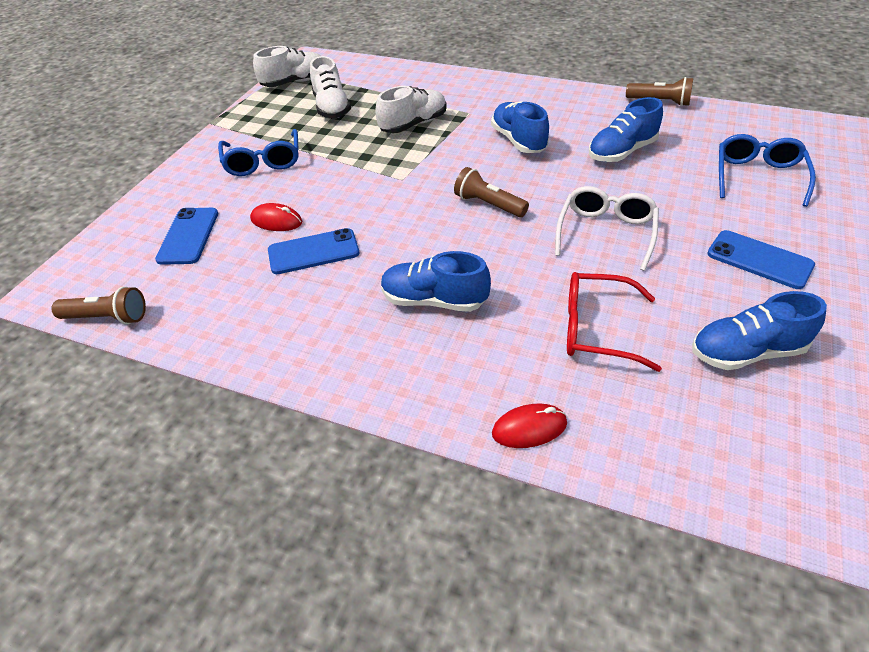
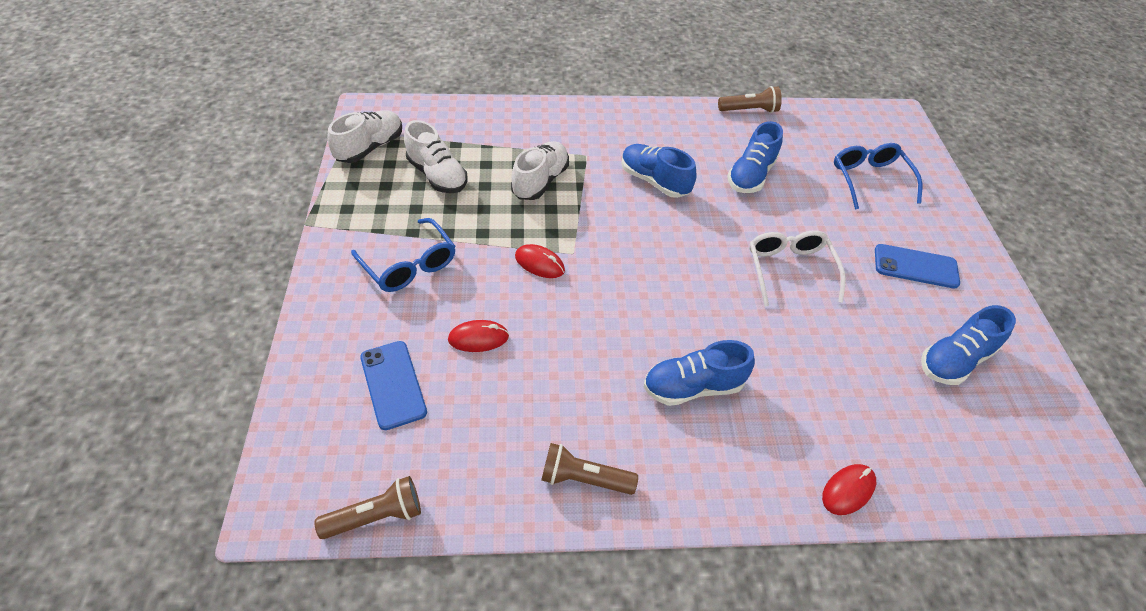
camera: 30 degrees left, 5 degrees up
(313, 252) = (543, 365): blue phone -> none
(367, 181) = (539, 263): none -> red mouse
(488, 204) = (673, 264): brown flashlight -> brown flashlight (584, 478)
(598, 329) = (841, 373): red glasses -> none

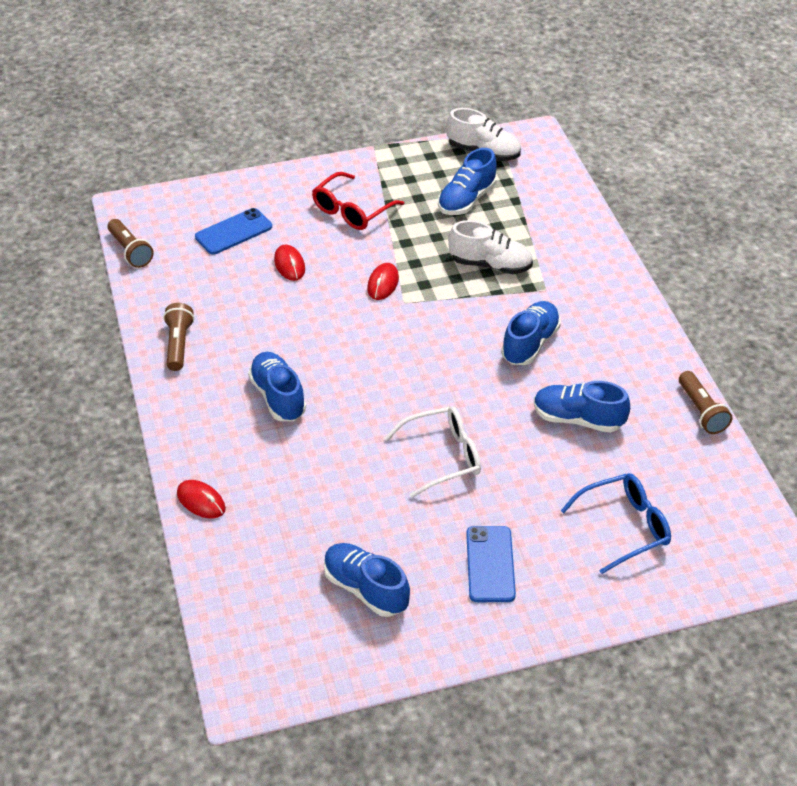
camera: 80 degrees right, 5 degrees down
(409, 264) = (352, 210): blue glasses -> red glasses
(437, 175) = (466, 200): white shoe -> blue shoe

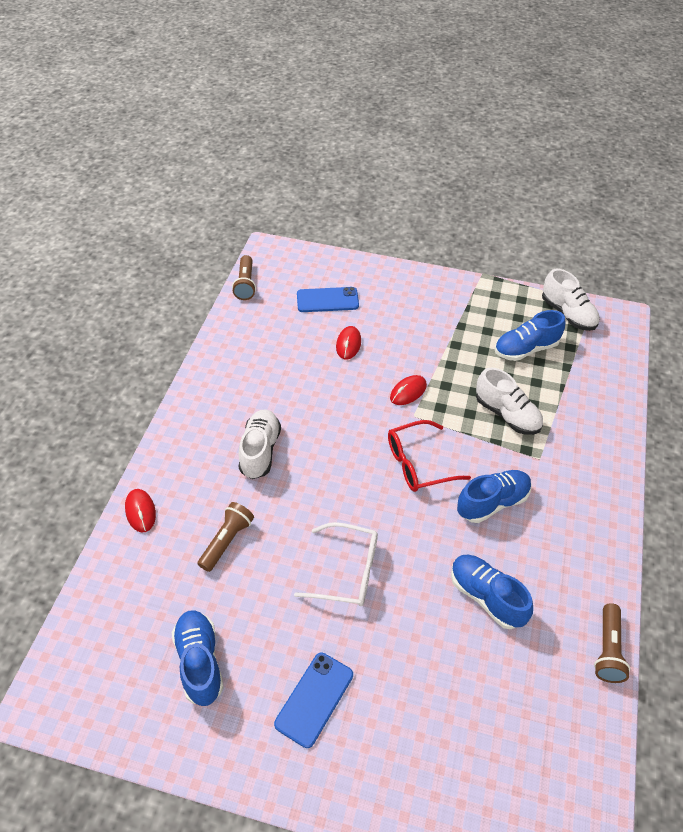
camera: 30 degrees right, 5 degrees up
(178, 344) = (223, 372): brown flashlight -> brown flashlight (227, 541)
(278, 397) = (260, 451): blue shoe -> white shoe
(352, 210) = (428, 320): red glasses -> red glasses (419, 463)
(623, 527) = (456, 731): blue glasses -> none

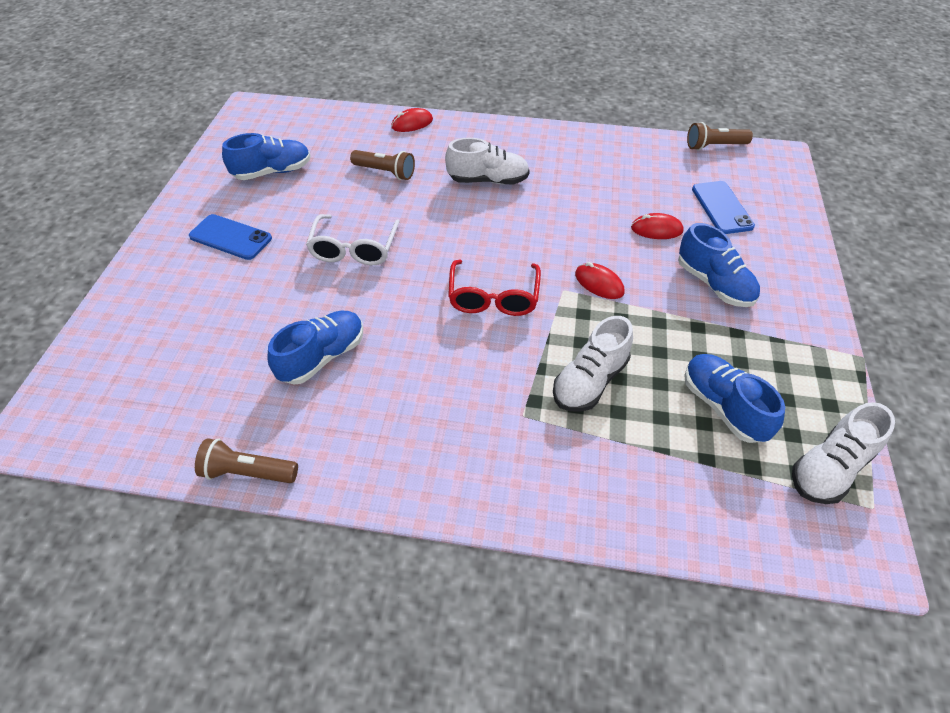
camera: 85 degrees right, 0 degrees up
(419, 463) = (493, 297): red glasses -> red glasses turned 150 degrees counterclockwise
(492, 502) = (447, 364): blue shoe -> blue shoe (714, 284)

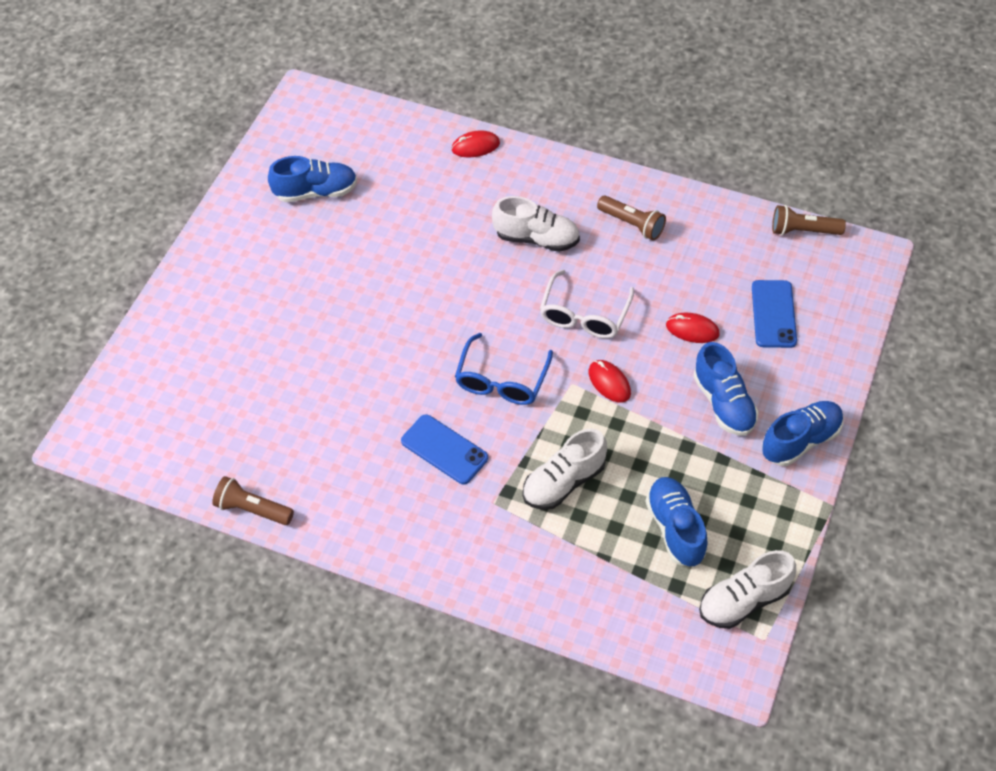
camera: 15 degrees right, 5 degrees up
(230, 237) = (264, 268): blue phone -> blue phone (444, 449)
(322, 357) = (330, 414): blue shoe -> blue shoe (800, 440)
(354, 248) = (381, 301): white glasses -> white glasses (584, 314)
(385, 172) = (432, 210): brown flashlight -> brown flashlight (632, 224)
(493, 297) = (502, 379): red glasses -> blue glasses

